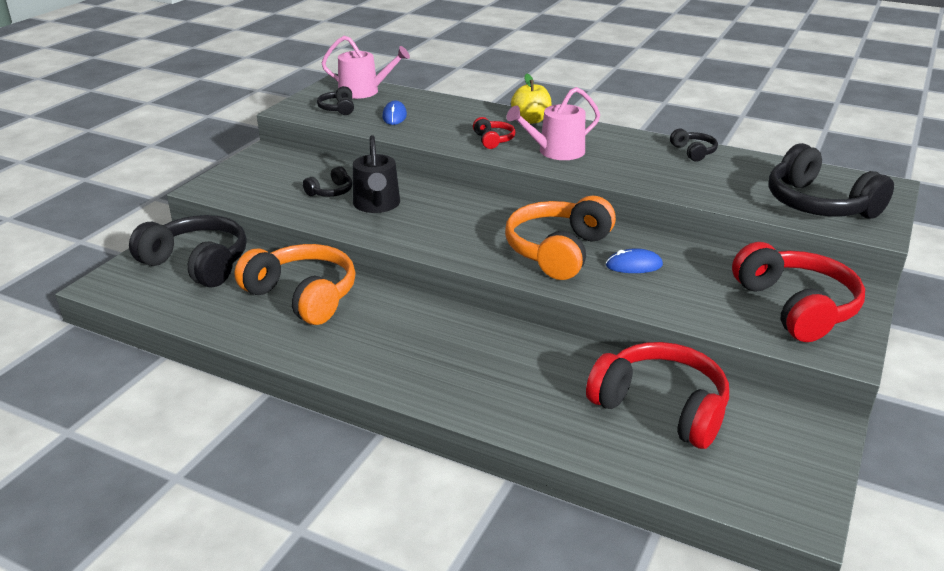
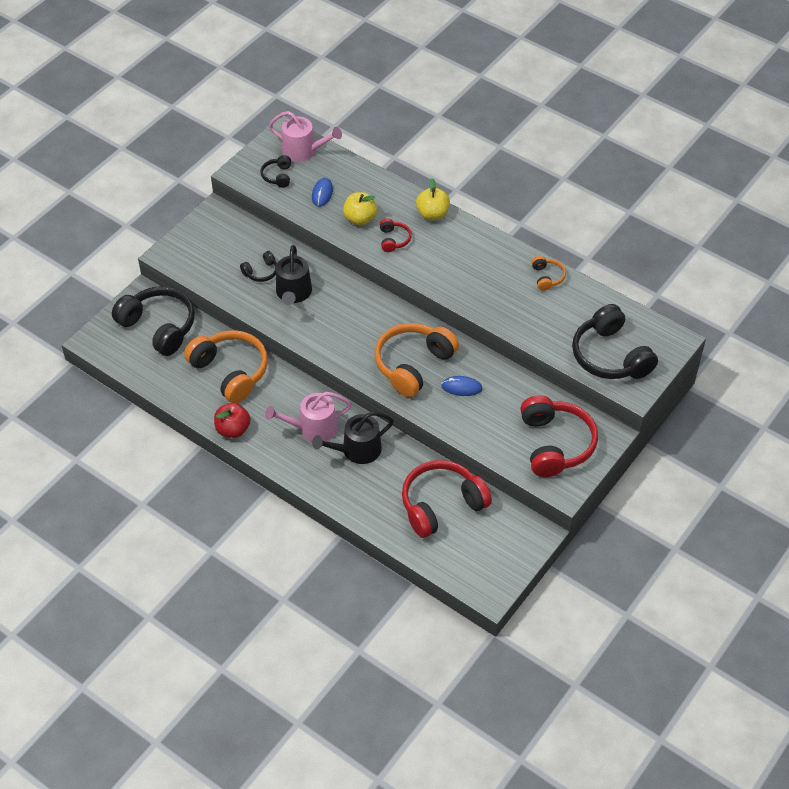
camera: 10 degrees right, 20 degrees up
(316, 355) = (233, 429): none -> red apple
(446, 129) = (360, 219): none -> yellow apple
(507, 358) = (357, 450): none -> black watering can
(556, 151) = (438, 262): pink watering can -> pink watering can (313, 428)
(661, 407) = (441, 505): red headphones -> red headphones turned 75 degrees counterclockwise
(693, 152) = (547, 277): black headphones -> orange headphones

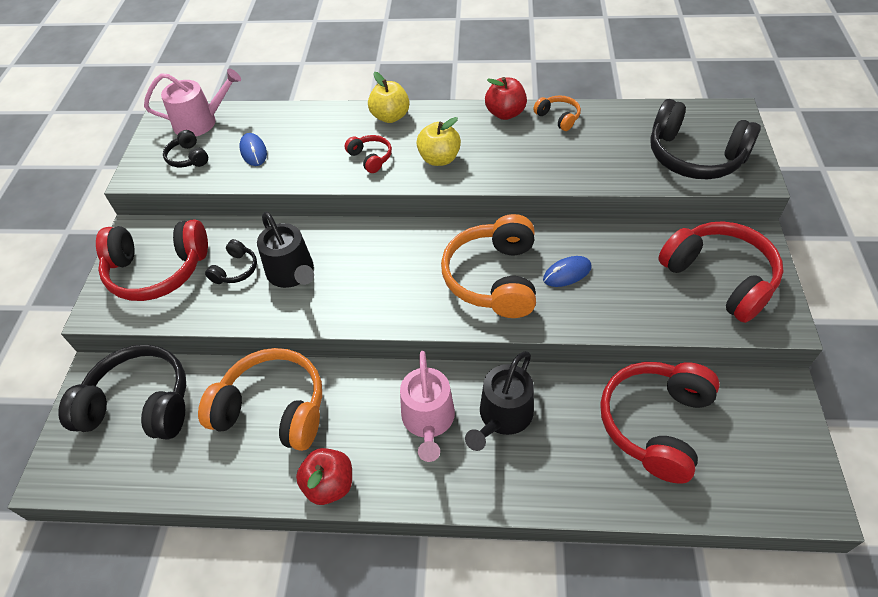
camera: 30 degrees left, 0 degrees up
(215, 247) = (158, 270): none -> red headphones
(313, 428) = (428, 420): pink watering can -> pink watering can turned 45 degrees counterclockwise
(360, 219) = (316, 156): yellow apple -> yellow apple (439, 159)
(513, 254) = (505, 113): none -> red apple

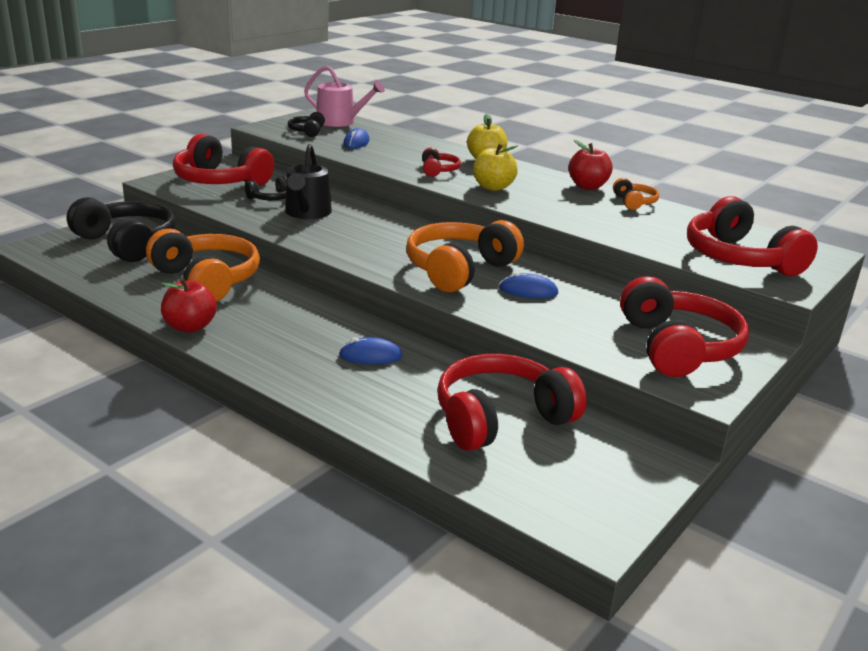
camera: 30 degrees right, 25 degrees down
(428, 420) = (308, 332): pink watering can -> none
(503, 416) = (370, 356): black watering can -> blue mouse
(694, 156) = (739, 258): black headphones -> red headphones

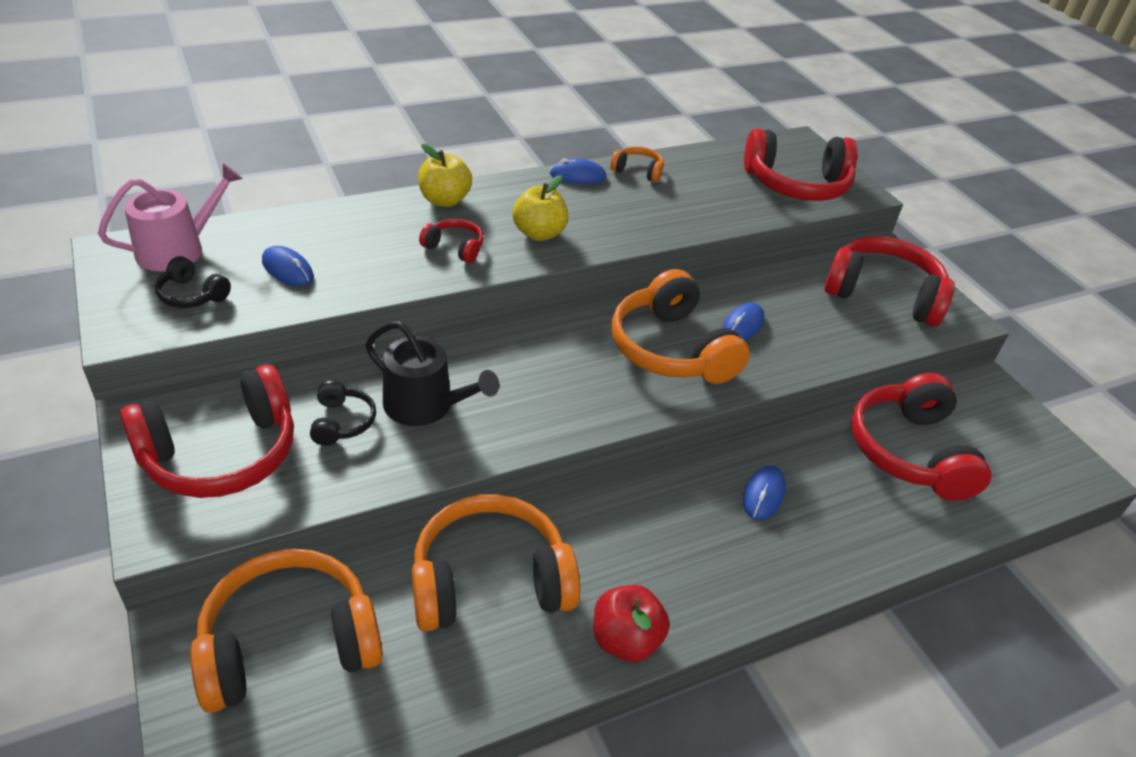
camera: 65 degrees left, 15 degrees up
(127, 243) = (289, 644): black headphones -> orange headphones
(587, 186) = (578, 176): red apple -> blue mouse

